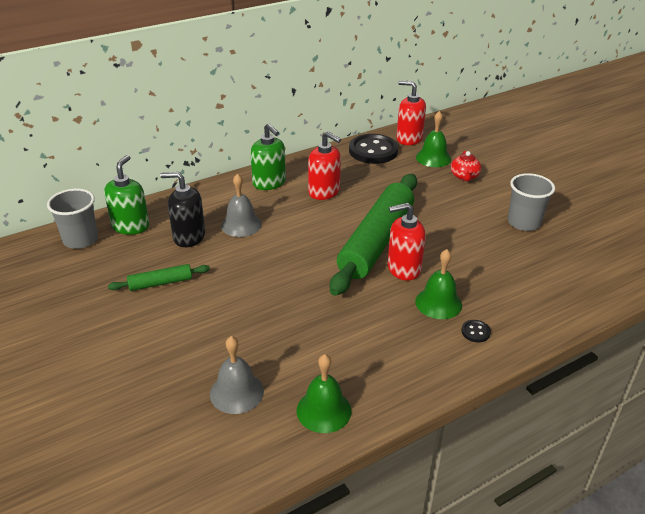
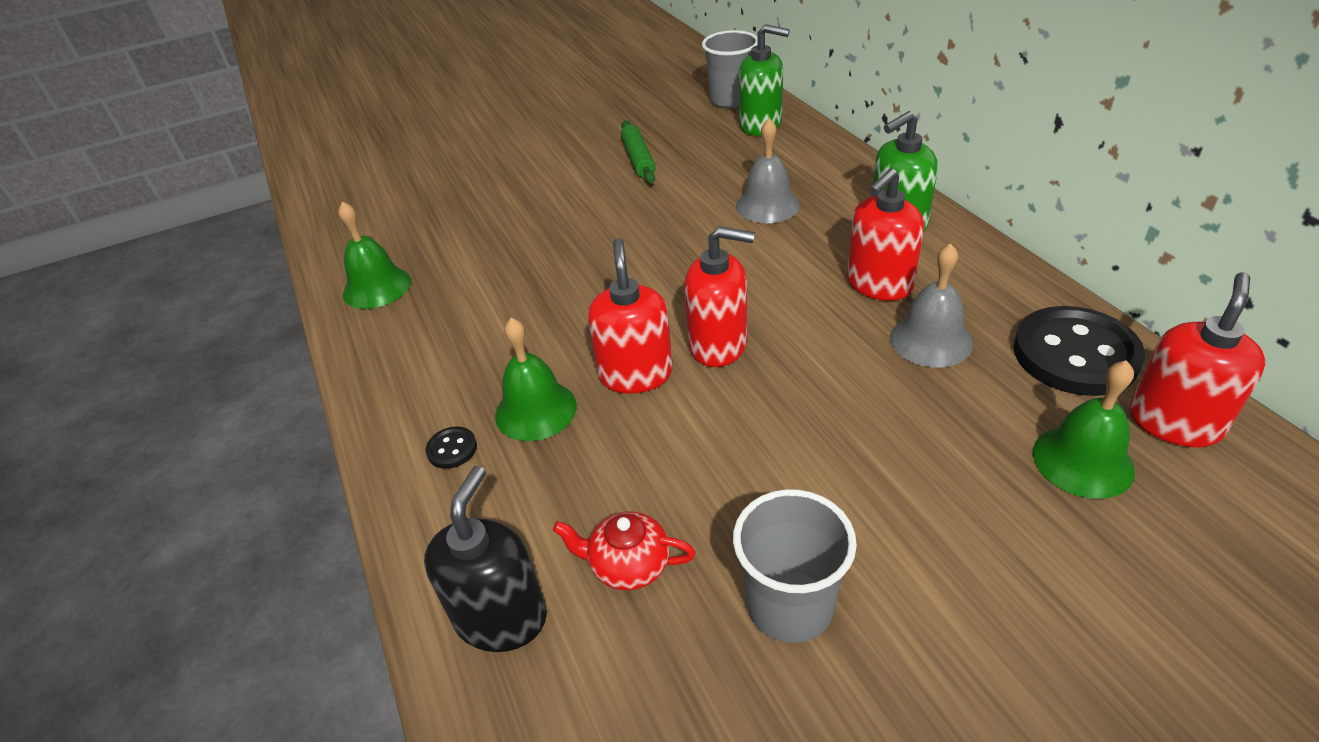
camera: 100 degrees right, 5 degrees up
(189, 237) = (736, 167): black soap dispenser -> black soap dispenser (501, 617)
(236, 392) = (435, 225): grey bell -> grey bell (930, 340)
(376, 241) = (718, 345): green rolling pin -> red soap dispenser
(464, 176) = (1000, 514): red teapot -> red teapot (628, 565)

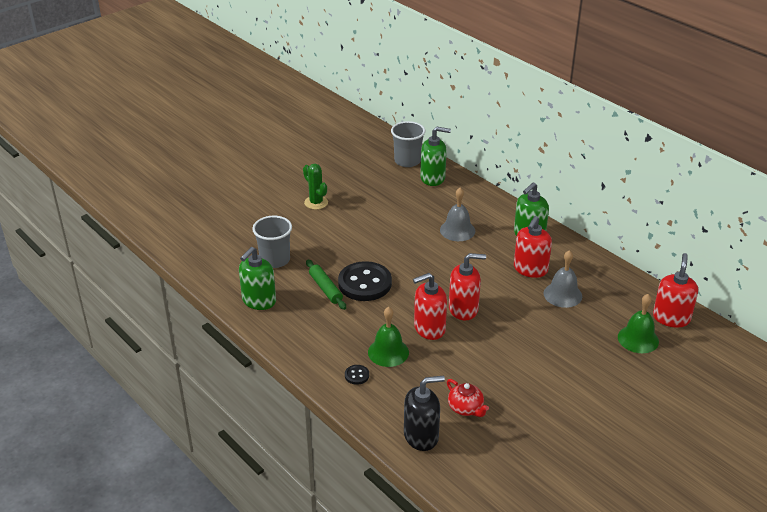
camera: 20 degrees left, 5 degrees down
(377, 287) = (259, 301): green bell -> green soap dispenser
(501, 617) = (421, 436): black soap dispenser -> black soap dispenser turned 75 degrees clockwise
(559, 148) = (316, 203): none -> green cactus
(628, 565) = (466, 408): red teapot -> red teapot turned 120 degrees counterclockwise
(635, 374) = (429, 328): red soap dispenser -> red soap dispenser turned 90 degrees counterclockwise
(638, 159) = (369, 207): green rolling pin -> green rolling pin (325, 288)
(790, 605) = (538, 411): grey cup -> grey cup (275, 260)
(1075, 354) = (627, 293): black button -> black button (365, 283)

